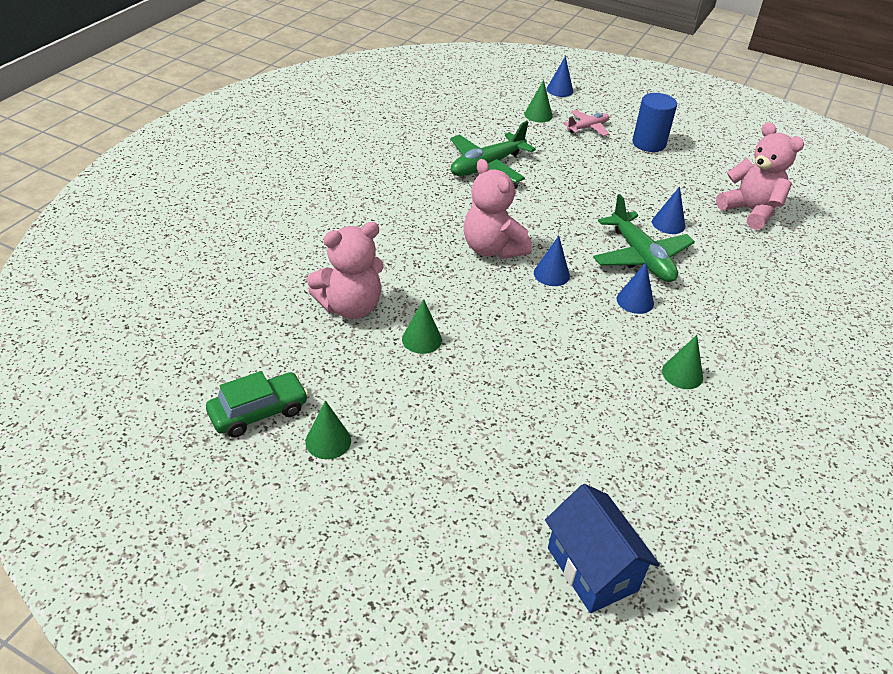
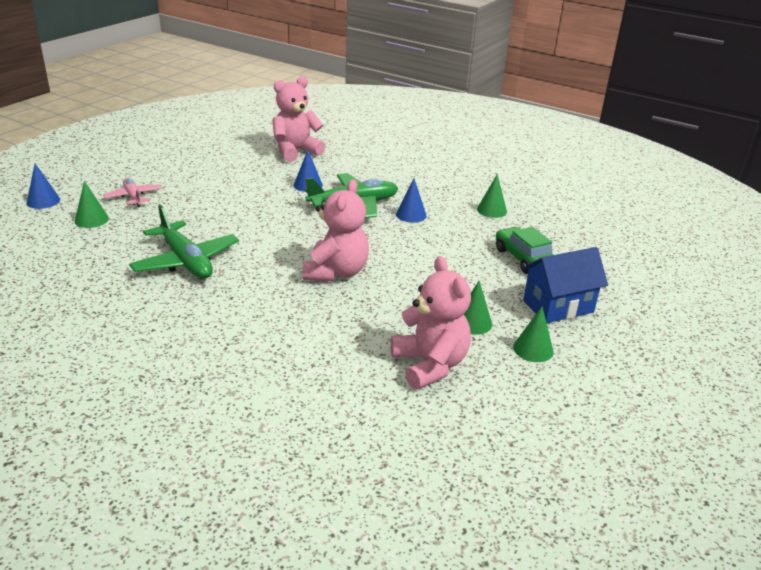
camera: 85 degrees left, 10 degrees down
(259, 412) = (596, 429): green car -> green car (523, 259)
(328, 441) = (616, 383): green cone -> green cone (533, 349)
(492, 249) = (336, 272): pink teddy bear -> pink teddy bear turned 45 degrees counterclockwise
(551, 274) = (376, 246): blue cone -> none
(592, 569) = (680, 269): blue house -> blue house (558, 306)
(649, 143) = (177, 173): blue cylinder -> none

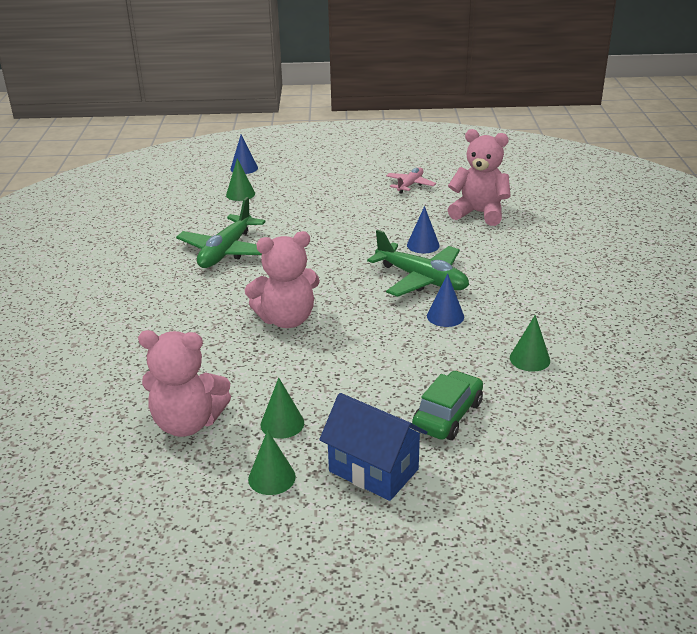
camera: 60 degrees right, 0 degrees up
(133, 197) = (293, 191): pink plane -> pink plane (410, 185)
(430, 365) = (188, 423): pink teddy bear -> pink teddy bear turned 60 degrees clockwise

